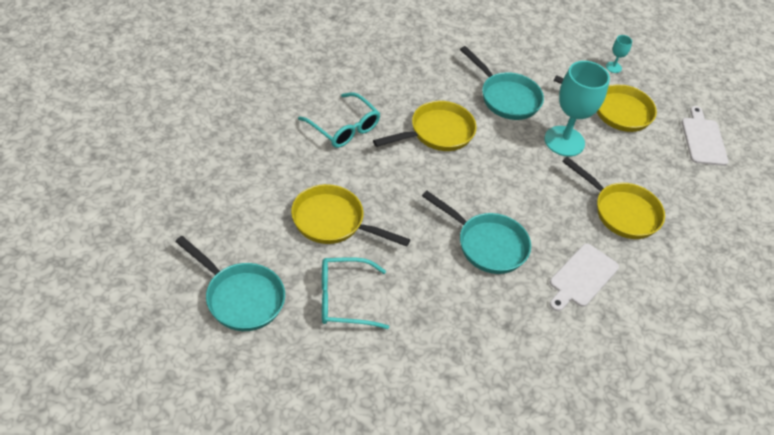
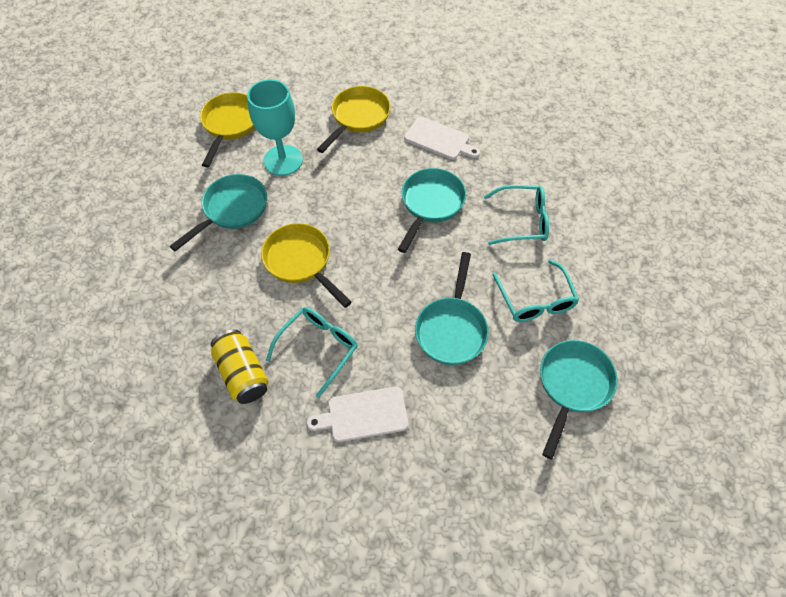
camera: 95 degrees left, 10 degrees up
(333, 222) = (452, 329): yellow pan -> turquoise pan
(336, 81) = (243, 373): none -> yellow can
(448, 321) = (522, 221): none -> turquoise glasses
(613, 67) = (165, 129): turquoise goblet -> none
(703, 139) = (252, 67): white cutting board -> white cutting board (363, 415)

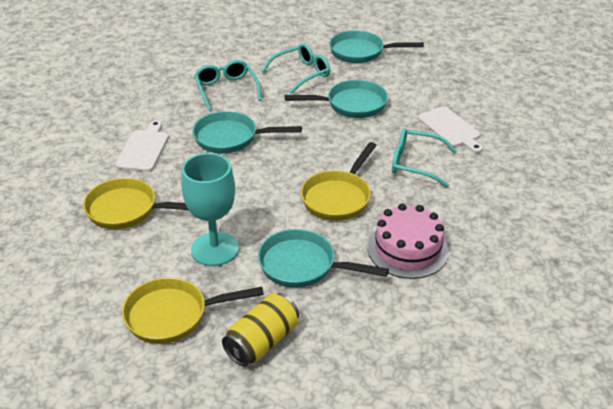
camera: 110 degrees left, 20 degrees down
(206, 289) = (407, 249): none -> pink cake
(243, 373) = (468, 197): yellow can -> yellow can (262, 342)

